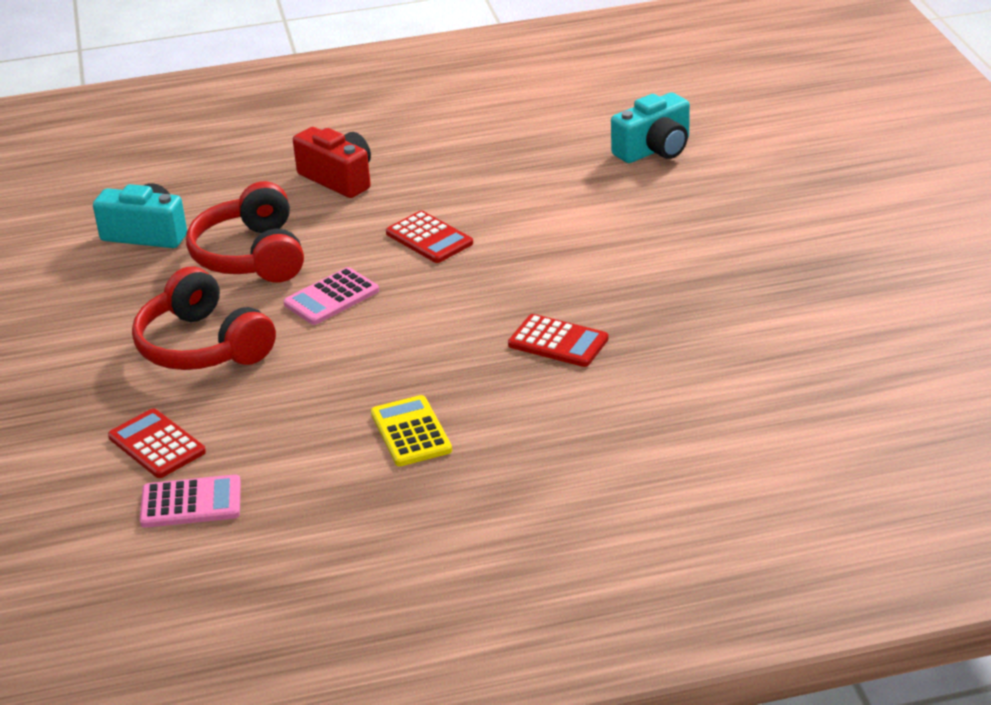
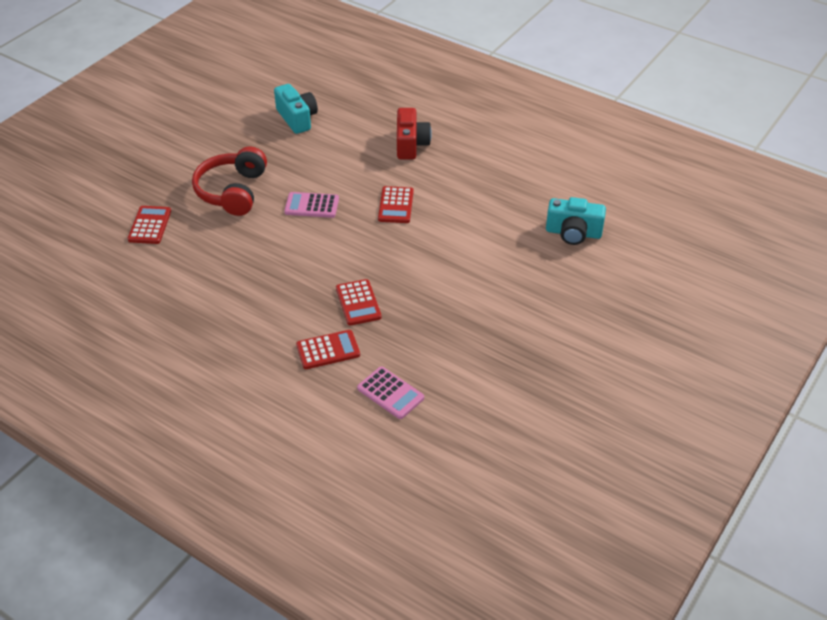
camera: 45 degrees right, 10 degrees up
(191, 503) = (120, 262): pink calculator -> pink calculator (390, 393)
(251, 256) = (316, 160): red headphones -> none
(411, 432) = (236, 297): yellow calculator -> none
(608, 401) = (328, 350): none -> red calculator

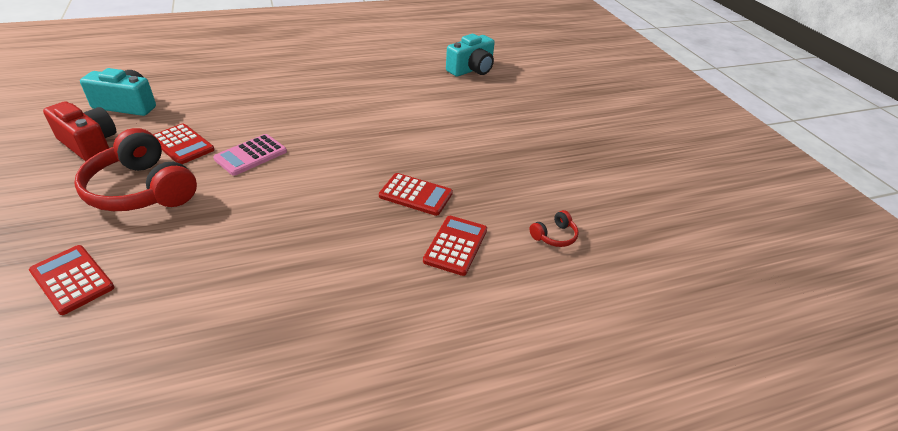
camera: 55 degrees left, 5 degrees down
(390, 393) = (554, 236): pink calculator -> red headphones
(396, 205) = (326, 117): red calculator -> red calculator (182, 144)
(411, 144) = (270, 76): red camera -> red camera (89, 144)

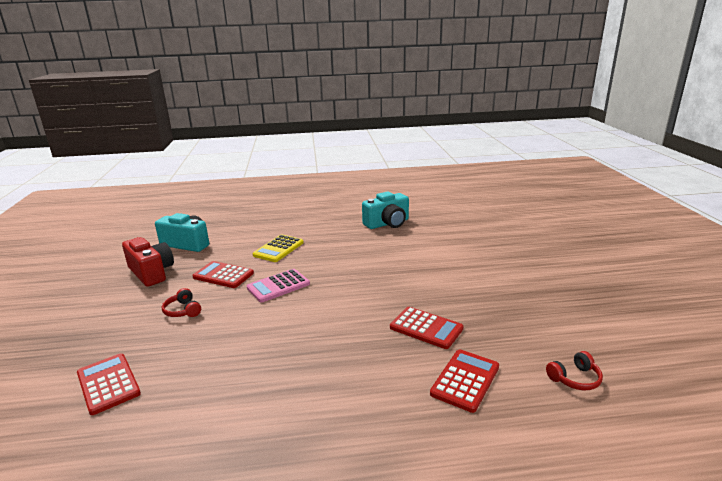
camera: 15 degrees right, 15 degrees down
(142, 190) = (183, 311): red headphones -> red headphones, size x0.42
(182, 144) = (223, 275): red calculator -> red calculator turned 150 degrees clockwise
(243, 109) = (278, 249): none -> yellow calculator
(471, 69) = (485, 220): turquoise camera -> turquoise camera (387, 223)

